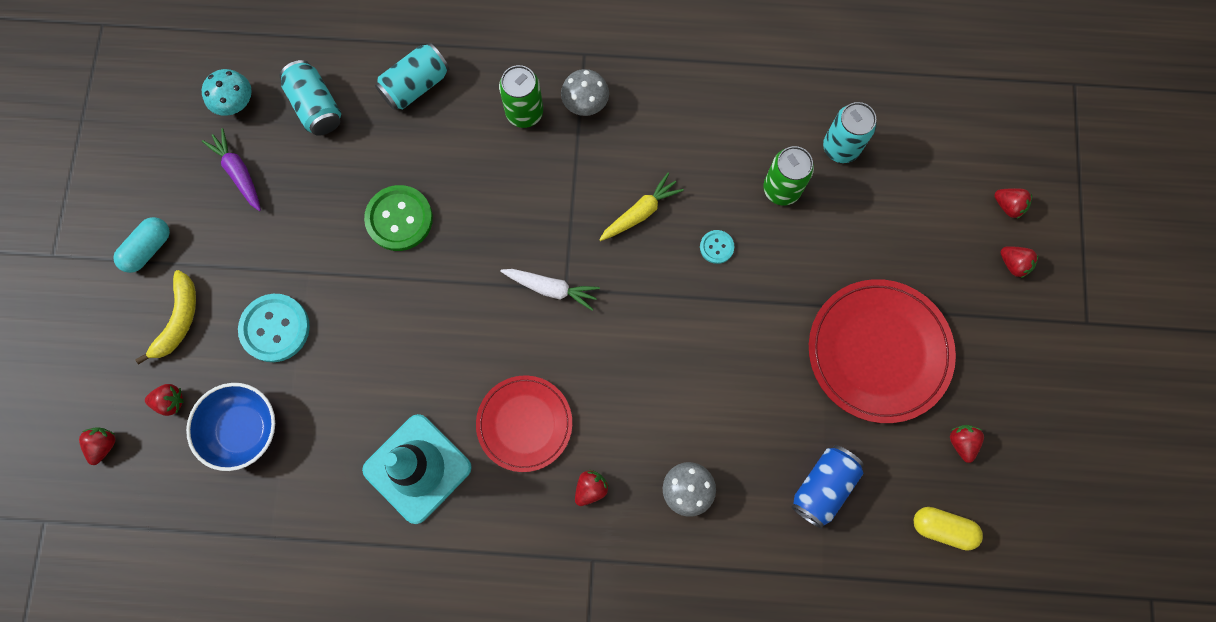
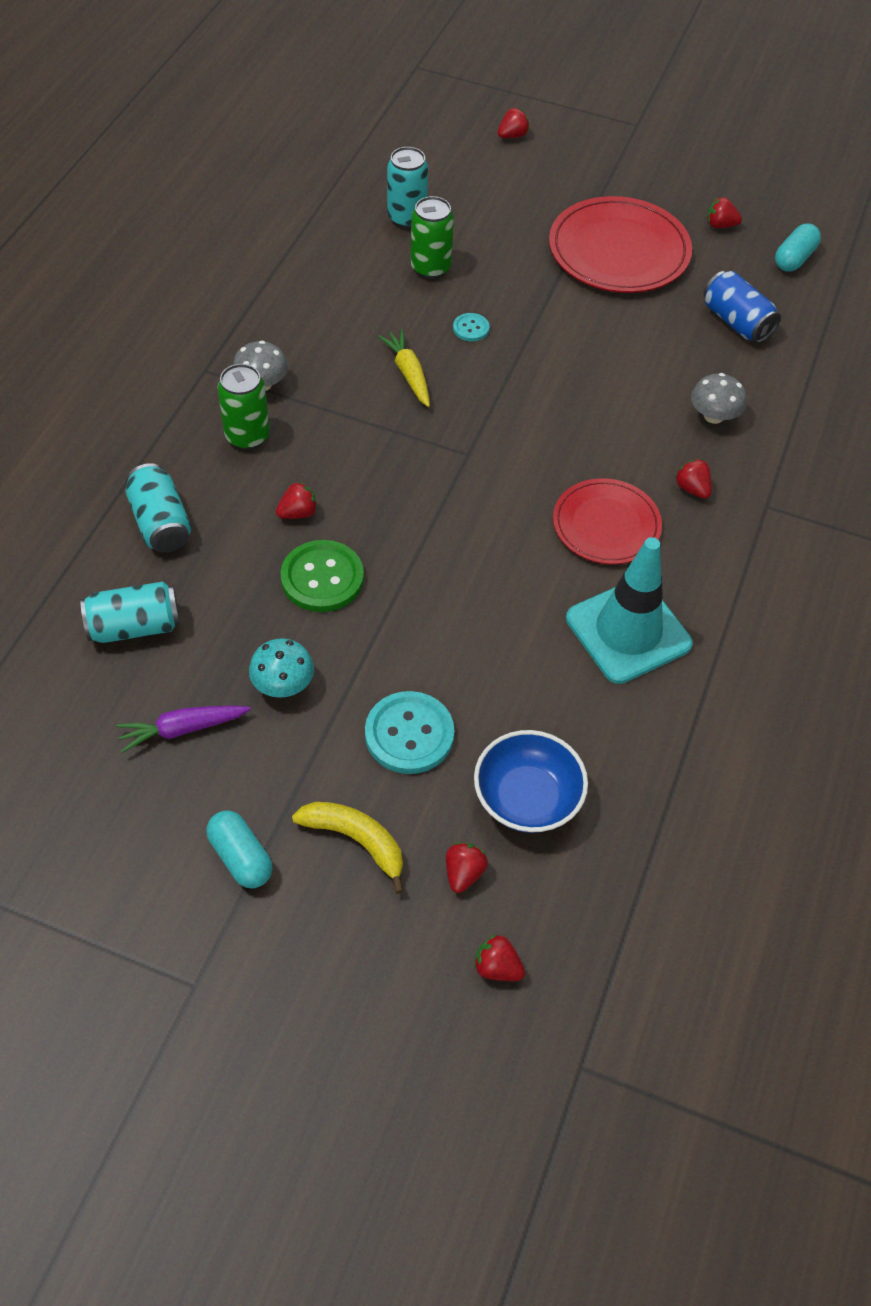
camera: 75 degrees left, 20 degrees down
(235, 102) = (80, 712): turquoise mushroom -> turquoise mushroom (283, 684)
(551, 288) = (463, 465): white carrot -> none
(942, 528) = (794, 259): yellow capsule -> turquoise capsule
(1013, 264) = (567, 148): red strawberry -> red strawberry (298, 513)

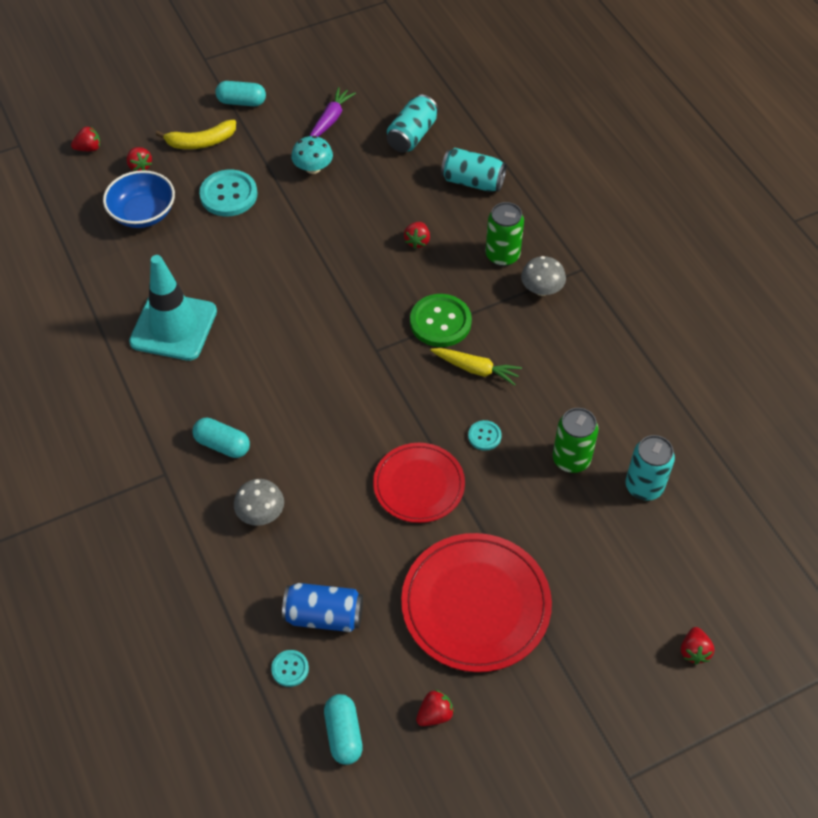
camera: 135 degrees right, 0 degrees up
(322, 578) = (360, 223): green button -> green button (440, 322)
(606, 525) = (249, 376): red plate -> red plate (419, 485)
(692, 488) = (222, 445): red strawberry -> turquoise capsule
(795, 313) = (290, 669): none -> turquoise button

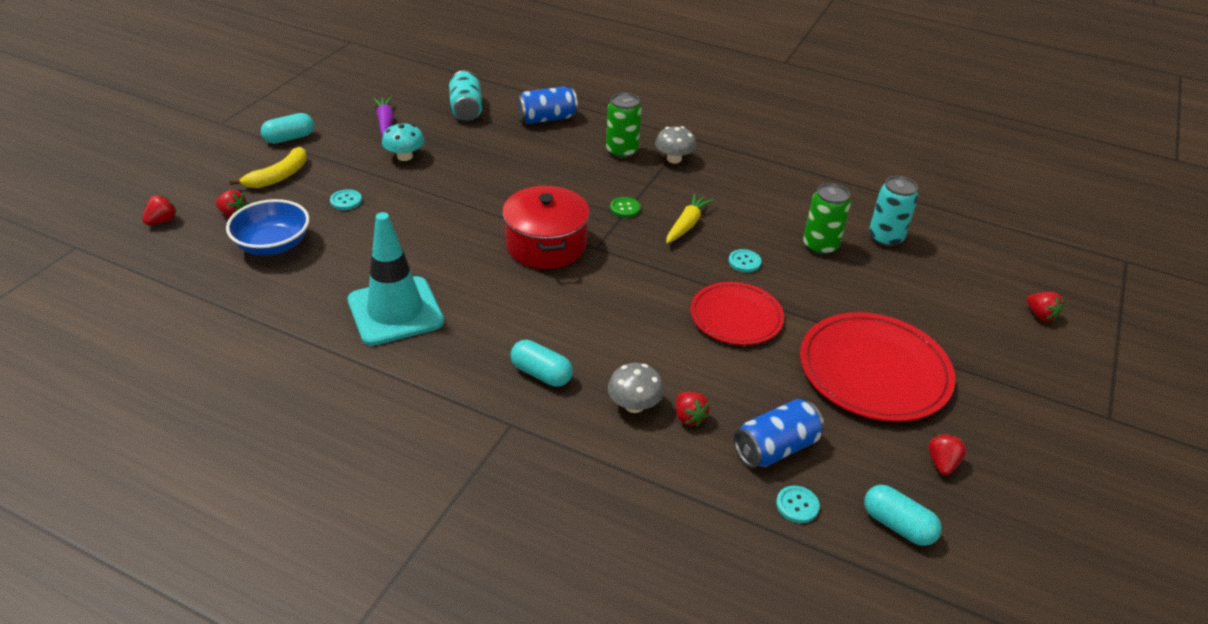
camera: 40 degrees left, 15 degrees down
(222, 445) = (541, 374): turquoise capsule -> turquoise capsule turned 45 degrees clockwise
(228, 195) = (346, 201): turquoise button -> turquoise button, size x0.51
(338, 325) = (546, 245): none -> red pot
(417, 241) = (547, 168): red strawberry -> red strawberry (689, 417)
(440, 322) = (625, 208): green button -> green button, size x0.51
(472, 181) = (547, 118): turquoise can -> blue can
(476, 369) = (687, 225): yellow carrot -> yellow carrot turned 45 degrees counterclockwise

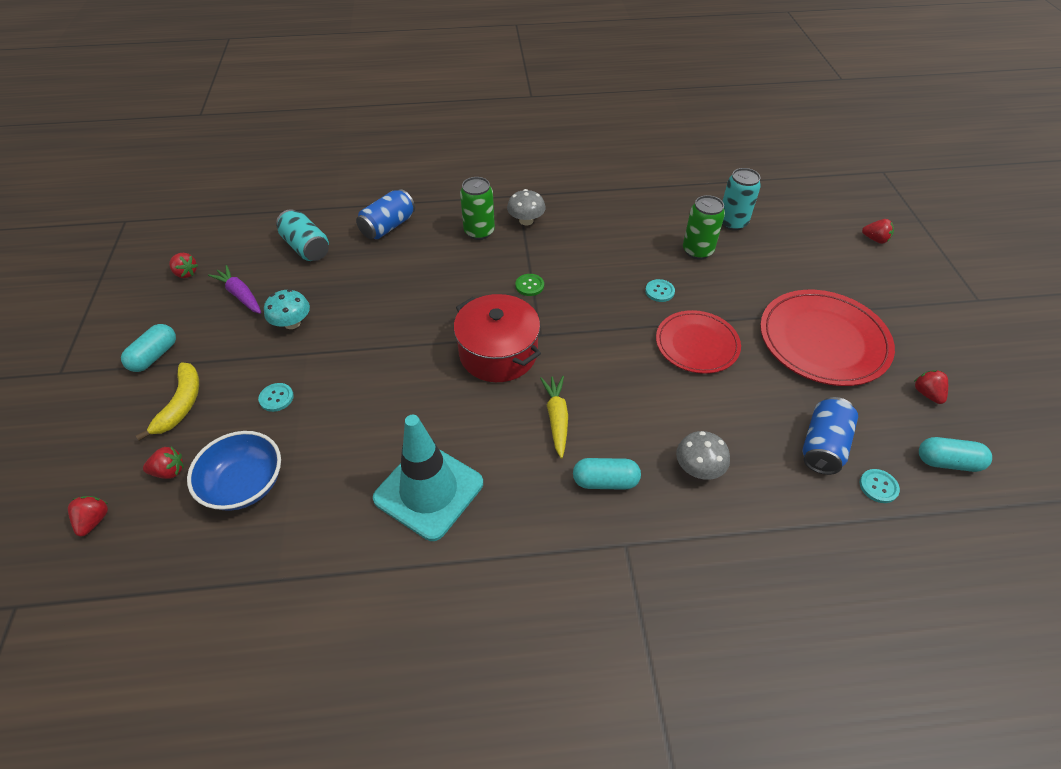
camera: 30 degrees left, 10 degrees up
(687, 225) = (589, 278): yellow carrot -> yellow carrot (556, 418)
(689, 417) = (745, 455): red strawberry -> red strawberry (186, 273)

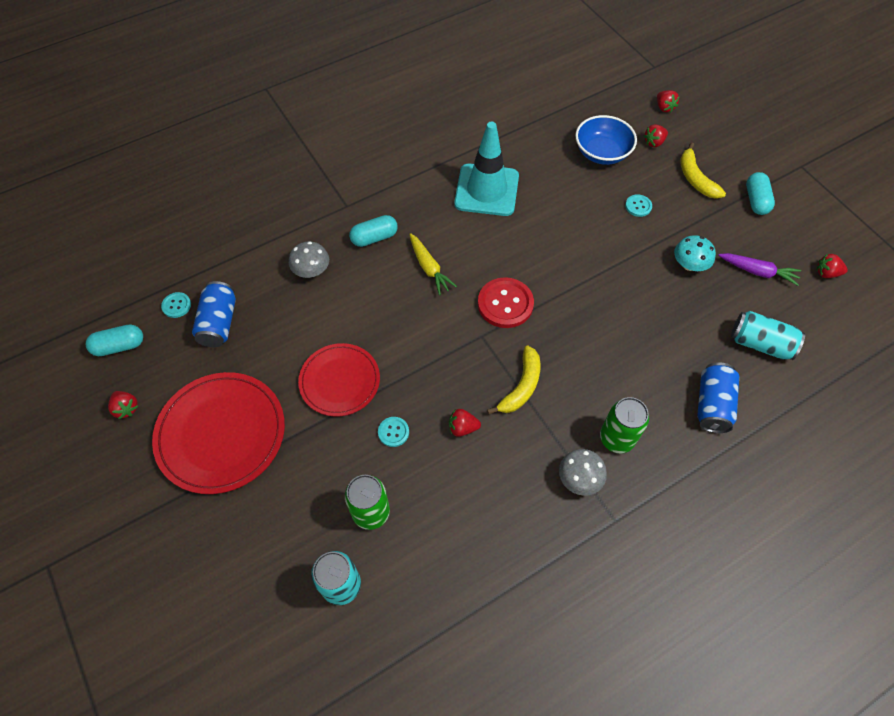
camera: 155 degrees right, 10 degrees up
(498, 353) = (505, 304): red pot -> red button
(529, 286) = (521, 386): green button -> yellow banana
(875, 239) = (158, 632): red strawberry -> red strawberry (462, 428)

